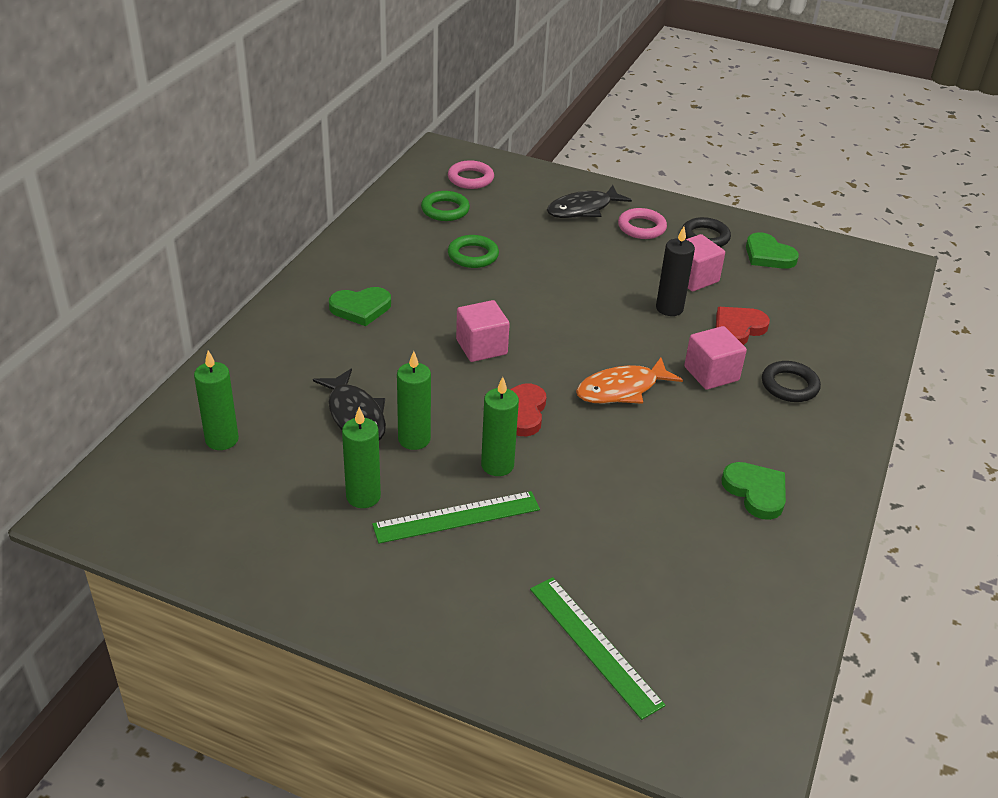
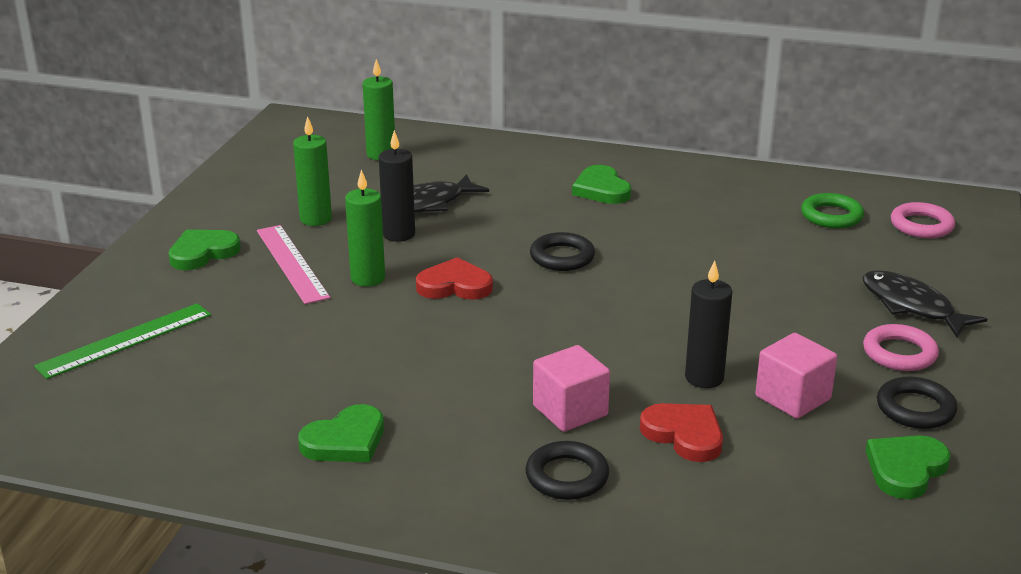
camera: 85 degrees right, 10 degrees down
(414, 439) = (399, 234): green candle -> black candle
(418, 588) = (203, 253): none -> green heart
(457, 517) = (291, 263): green ruler -> pink ruler
(473, 255) = (742, 239): green ring -> none
(481, 347) = (562, 257): pink cube -> black ring
(622, 389) = (515, 346): orange fish -> none

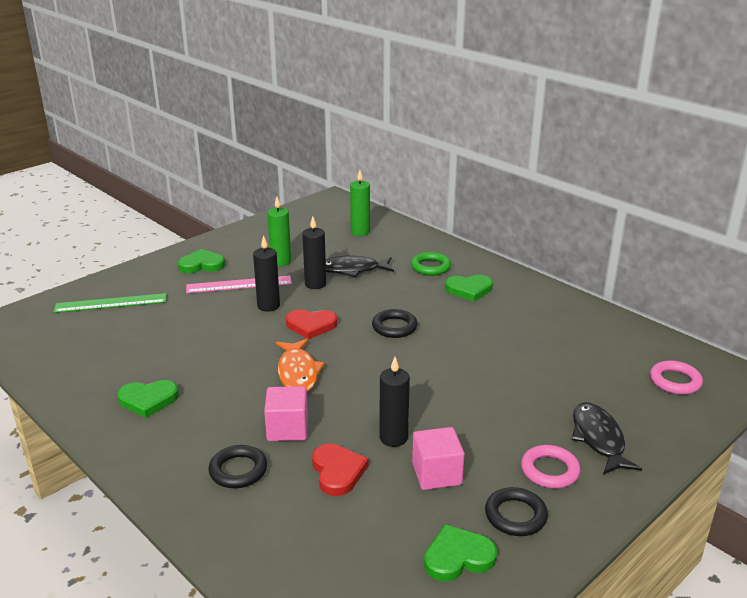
camera: 30 degrees right, 0 degrees up
(291, 263) = (239, 284): pink ruler -> pink ruler turned 75 degrees clockwise
(368, 278) = (268, 306): green candle -> black candle
(454, 285) = (311, 325): red heart -> red heart turned 150 degrees clockwise
(505, 344) = (298, 372): none -> orange fish
(601, 189) = (469, 290): green heart -> green heart turned 105 degrees counterclockwise
(831, 216) = (611, 353): green ring -> green ring (430, 267)

